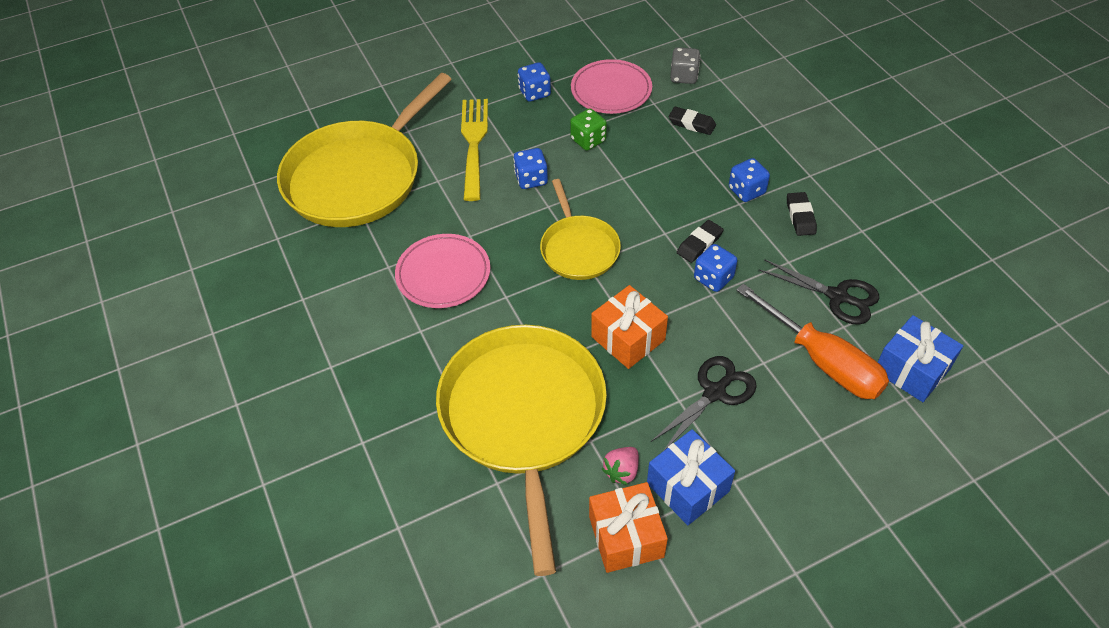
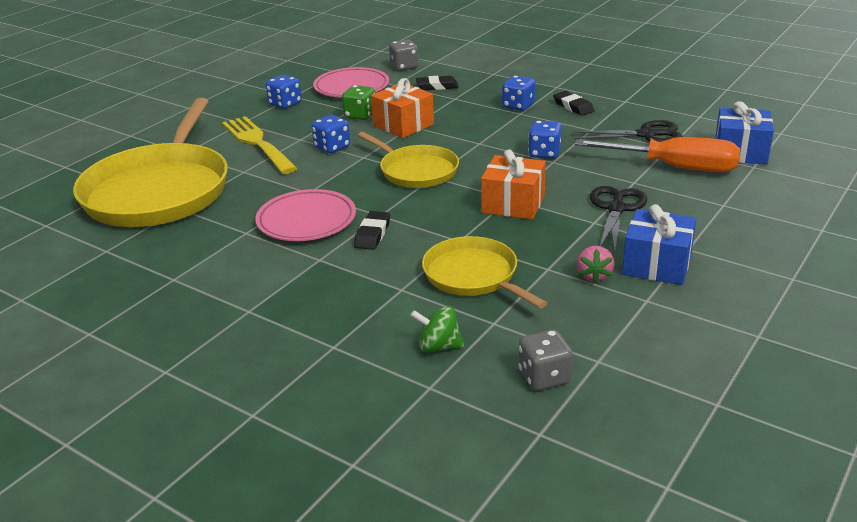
camera: 30 degrees left, 20 degrees down
(436, 486) = (438, 346): none -> green spinning top
(487, 567) = (544, 377): none -> grey dice
(524, 417) = (474, 276): yellow pan -> yellow pan, size x0.54
(626, 537) = (641, 310): orange gift -> orange gift (403, 125)
(699, 244) = (513, 140): black eraser -> black eraser (372, 234)

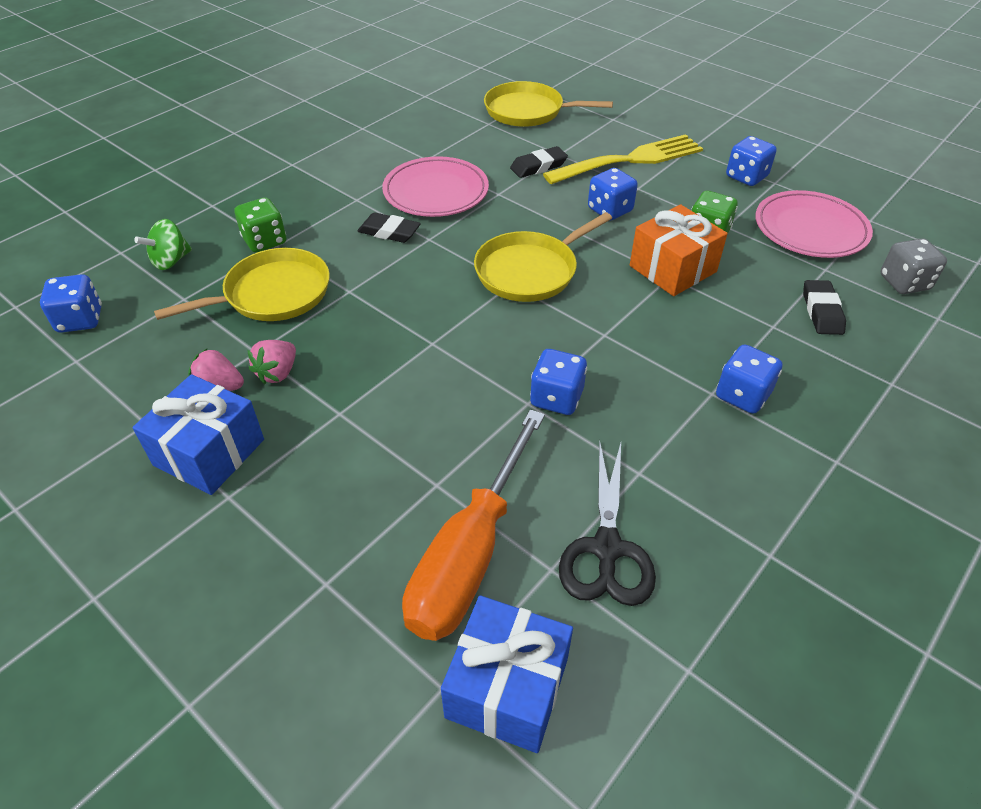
camera: 95 degrees right, 15 degrees up
(159, 190) = (528, 111): yellow pan -> yellow pan, size x0.54
(396, 297) = (265, 241): none -> green dice
(438, 346) = (171, 261): green spinning top -> green spinning top turned 150 degrees counterclockwise
(513, 204) = (415, 344): orange gift -> none
(544, 377) = (80, 320): grey dice -> blue dice
(567, 253) = (278, 373): none -> pink strawberry
(573, 107) = (739, 467): black eraser -> black eraser (538, 166)
(616, 209) = (364, 444): black scissors -> none

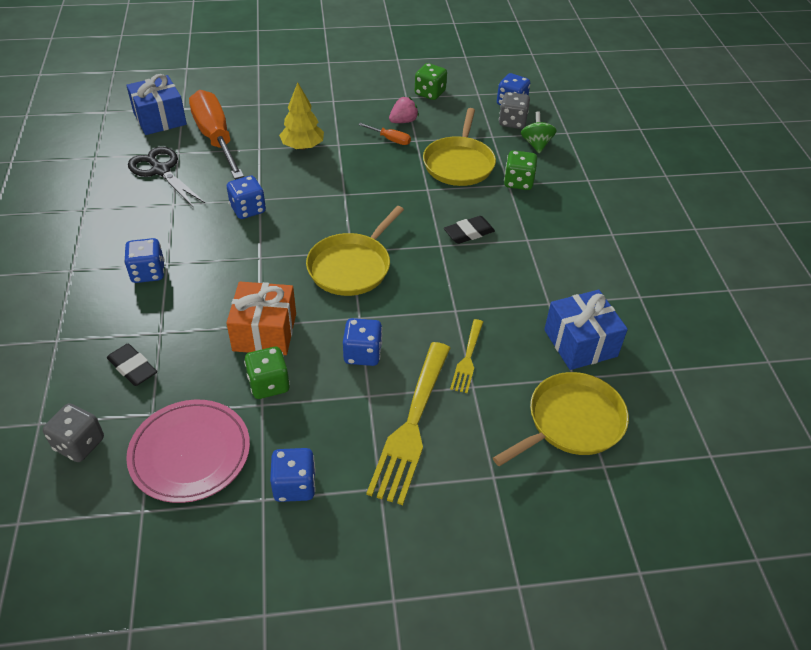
camera: 130 degrees right, 0 degrees up
(112, 406) = (430, 93): none -> green dice
(132, 298) = (512, 122): none -> grey dice
(209, 452) = (365, 105): blue gift -> blue gift (580, 343)
(278, 373) = (390, 140): pink strawberry -> orange screwdriver
(382, 442) = (303, 147): none -> yellow tree
(436, 192) = (494, 280): pink plate -> none
(530, 271) = (352, 266): yellow pan -> yellow pan turned 150 degrees counterclockwise
(538, 166) = (467, 359): black eraser -> yellow fork

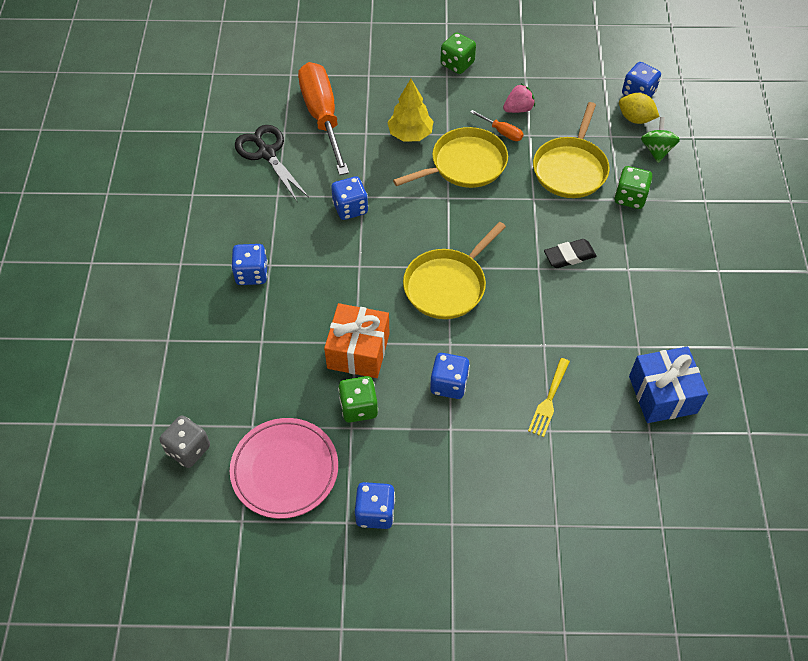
camera: 10 degrees right, 10 degrees up
(132, 368) = (236, 376): black eraser -> none
(160, 119) = (267, 87): blue gift -> none
(411, 425) = (487, 465): yellow fork -> none
(430, 93) = (551, 73): green dice -> green dice (457, 64)
(512, 122) = (635, 119): grey dice -> yellow lemon
(571, 422) = (639, 478): yellow pan -> yellow pan (464, 164)

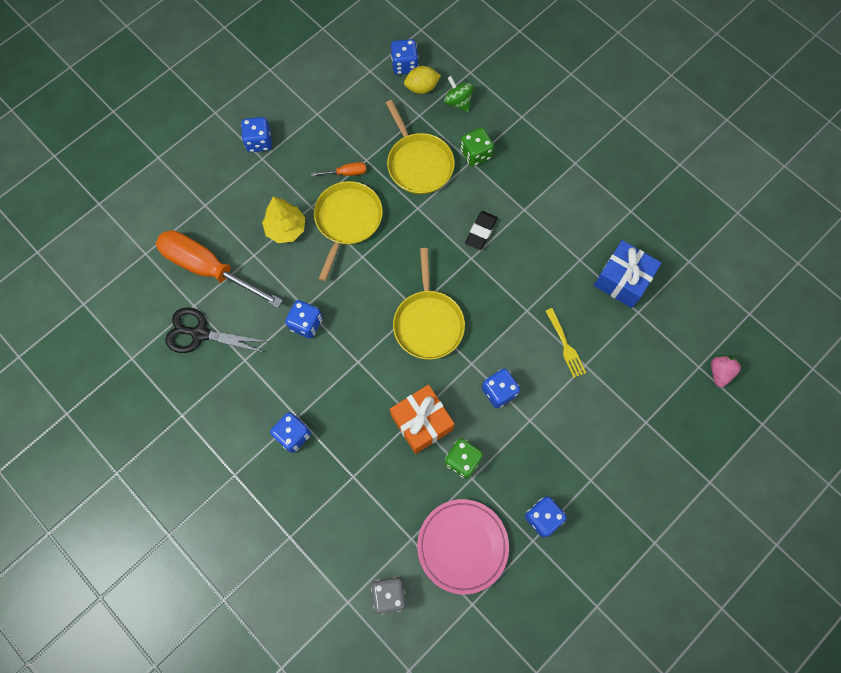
camera: 45 degrees left, 15 degrees up
(457, 64) = (259, 142): green dice -> blue dice
(518, 109) = (338, 144): pink strawberry -> pink strawberry (719, 372)

